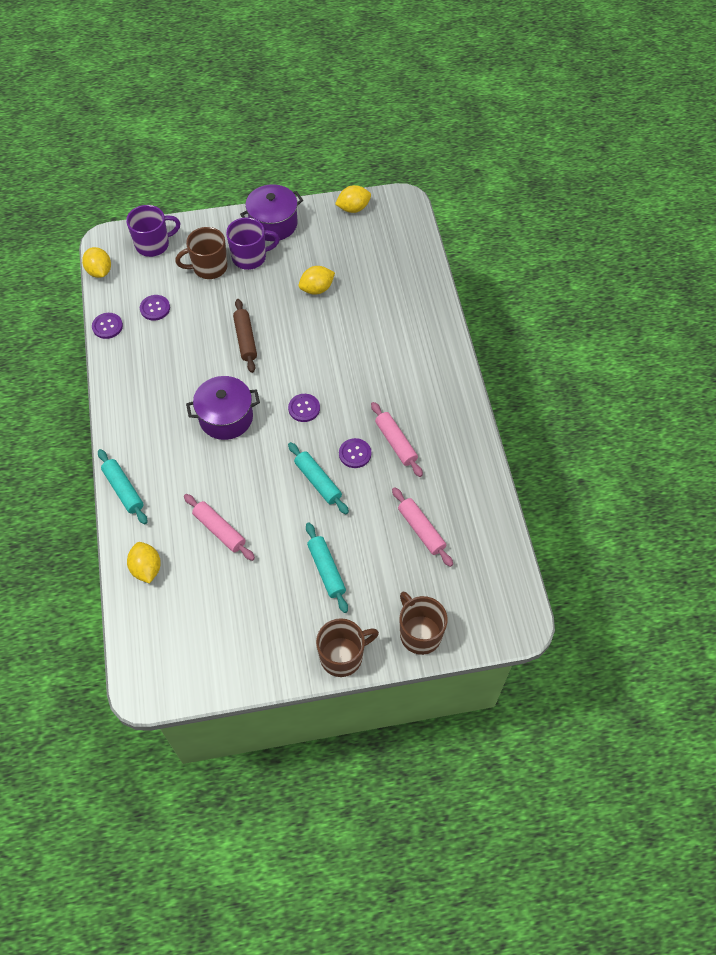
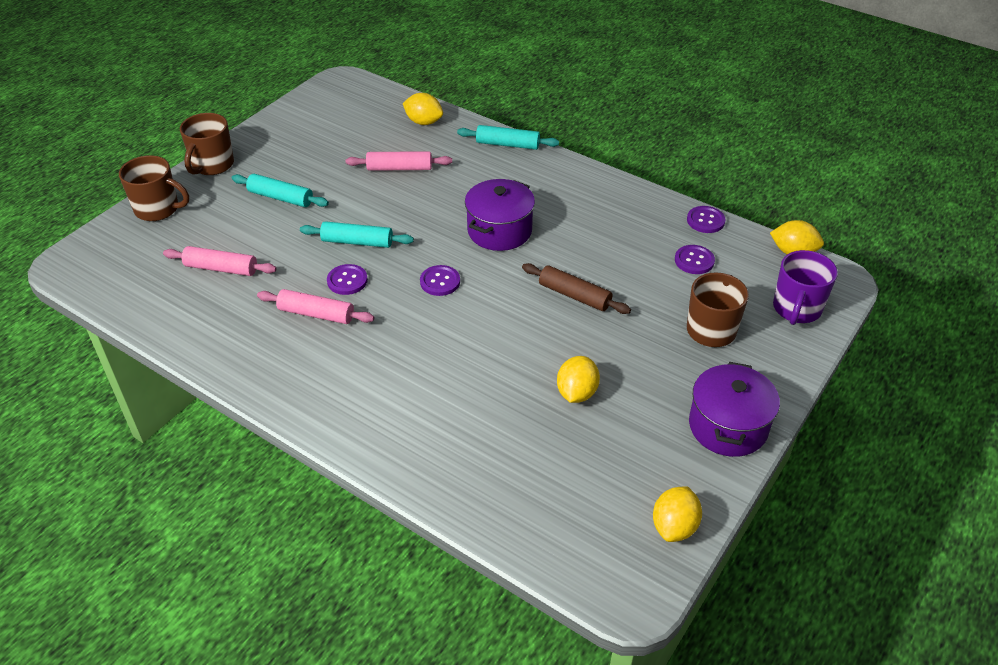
camera: 135 degrees right, 15 degrees down
(250, 257) = (691, 371): purple mug -> none

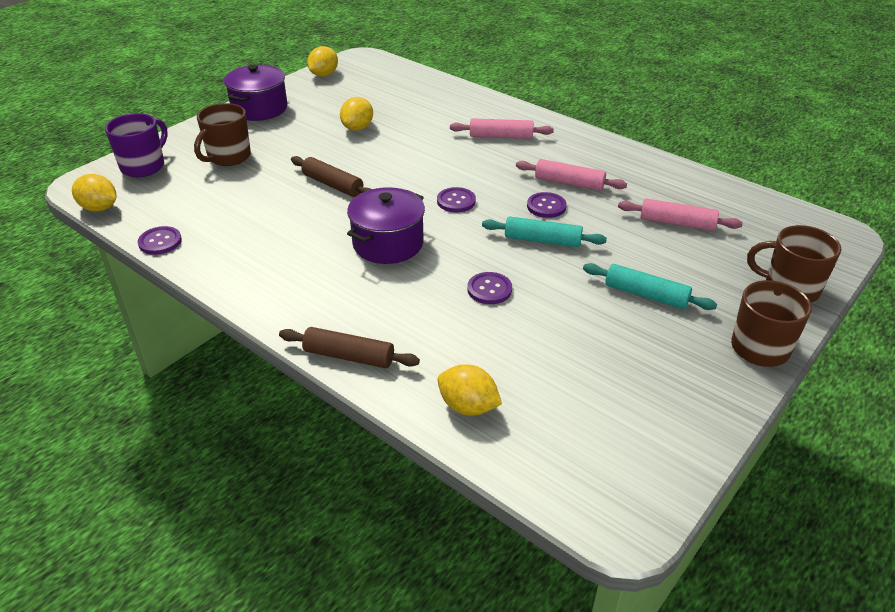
camera: 175 degrees left, 5 degrees down
(399, 168) = (502, 327): pink rolling pin -> pink rolling pin (501, 136)
(507, 144) = (349, 356): turquoise rolling pin -> brown rolling pin
(694, 261) = (202, 206): purple button -> purple button (489, 289)

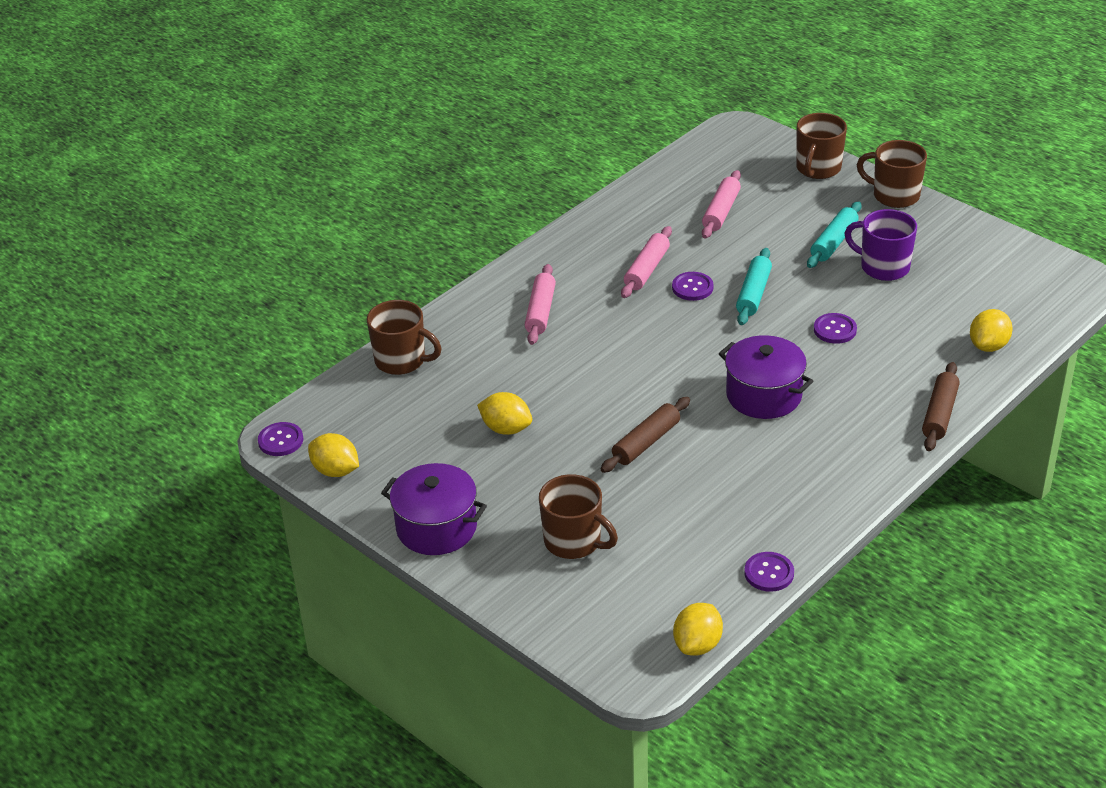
camera: 85 degrees left, 0 degrees up
(144, 166) = (593, 622): purple mug -> purple mug (883, 267)
(437, 88) = (402, 361): none -> brown mug
(456, 201) = (682, 348): purple button -> purple button (280, 440)

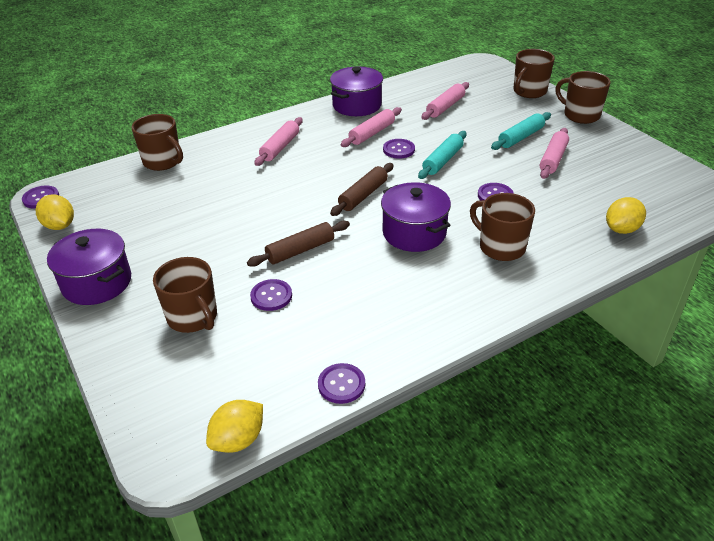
camera: 15 degrees right, 0 degrees up
(506, 429) = (201, 220): yellow lemon -> none
(604, 229) = (357, 105): none -> purple pot
(644, 501) = (271, 296): none -> purple button
(866, 393) = (500, 247): none -> brown mug
(883, 267) = (553, 159): purple mug -> pink rolling pin
(939, 414) = (558, 275): brown rolling pin -> brown rolling pin (363, 195)

